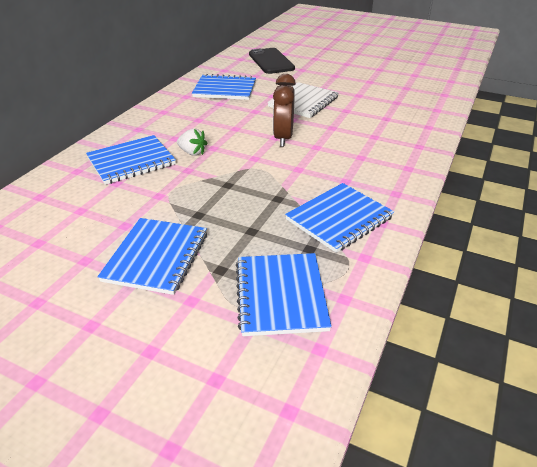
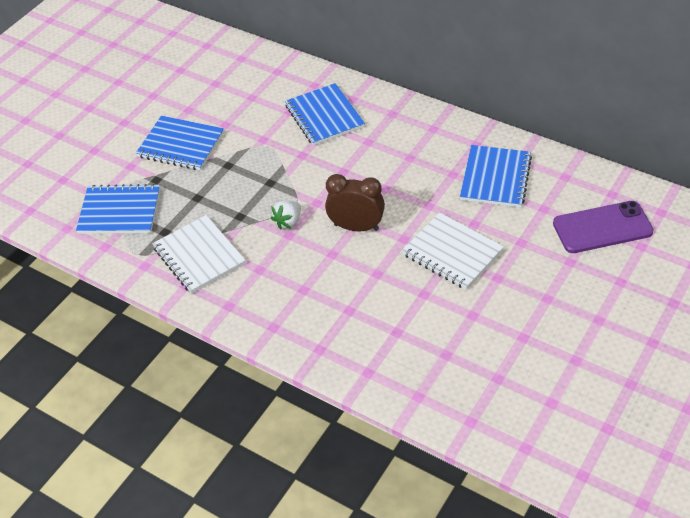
camera: 100 degrees right, 10 degrees up
(192, 152) = (335, 156): white strawberry -> white strawberry (288, 222)
(271, 61) = (602, 227): black phone -> purple phone
(339, 219) = (199, 256): blue notebook -> white notebook

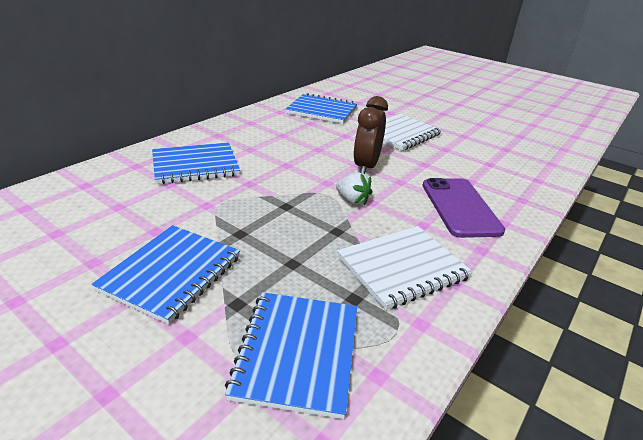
camera: 90 degrees left, 15 degrees down
(602, 227) = (379, 91): purple phone -> purple phone (460, 207)

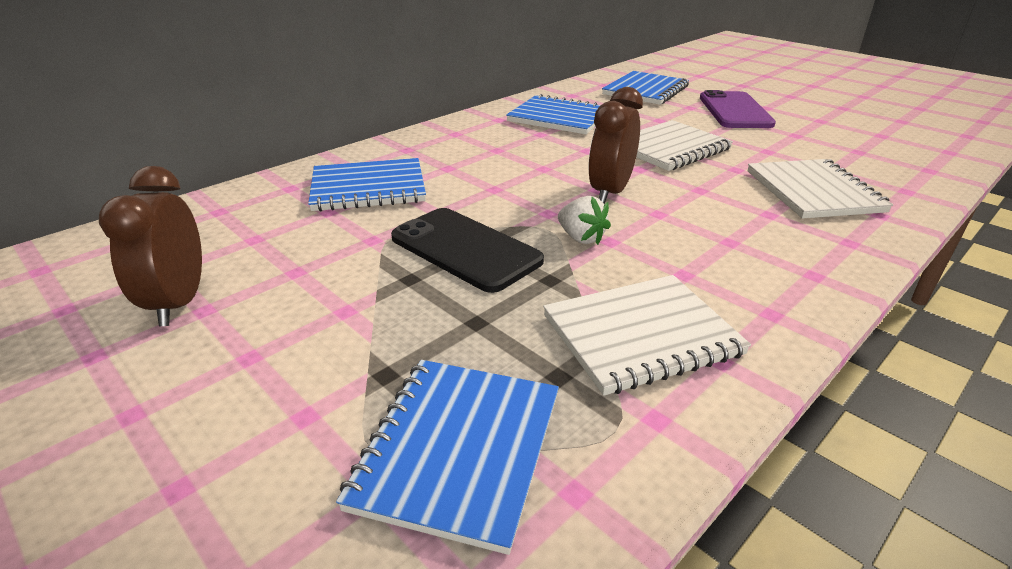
camera: 10 degrees right, 0 degrees up
(71, 257) = (179, 303): none -> brown clock
(172, 273) = (304, 329): blue notebook -> blue notebook (646, 90)
(274, 211) = (465, 249): none -> black phone
(460, 207) = (746, 251): purple phone -> purple phone (734, 111)
(496, 165) = (813, 191): none -> white notebook

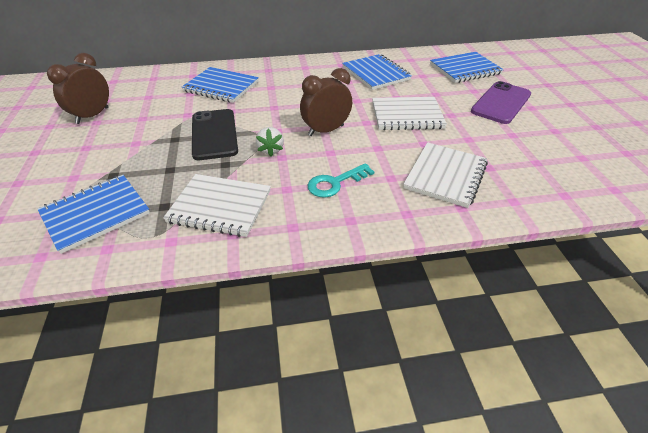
camera: 35 degrees right, 10 degrees up
(725, 243) = (335, 183): none -> turquoise key

